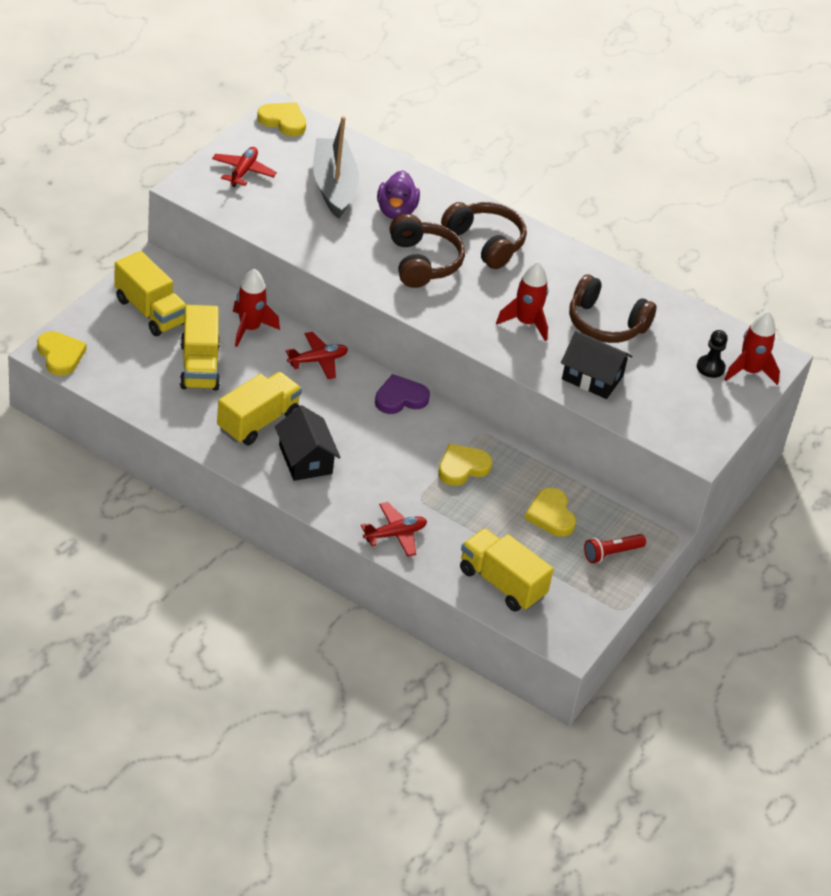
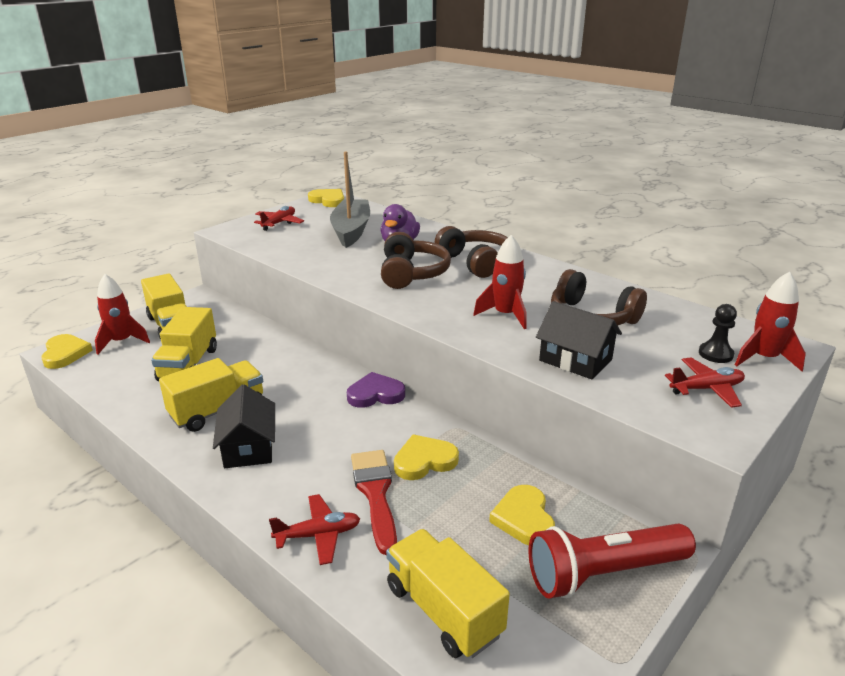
camera: 15 degrees right, 15 degrees down
(249, 328) = (253, 338): red rocket -> red rocket (122, 342)
(318, 360) = (305, 362): red plane -> red plane (706, 389)
(429, 498) = (375, 493): none -> red brush
(611, 553) = (604, 573): red flashlight -> red flashlight, size x1.90

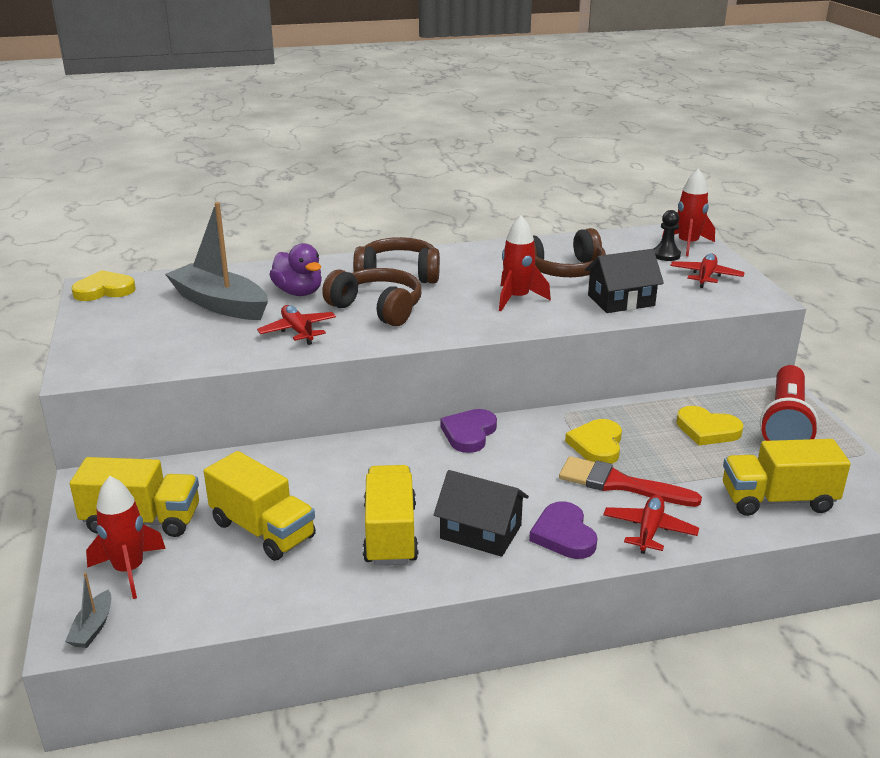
camera: 55 degrees left, 0 degrees up
(65, 354) = (93, 627): yellow heart -> grey boat
(275, 489) = (564, 535): none -> purple heart
(279, 223) = (120, 335): red plane -> red plane (298, 331)

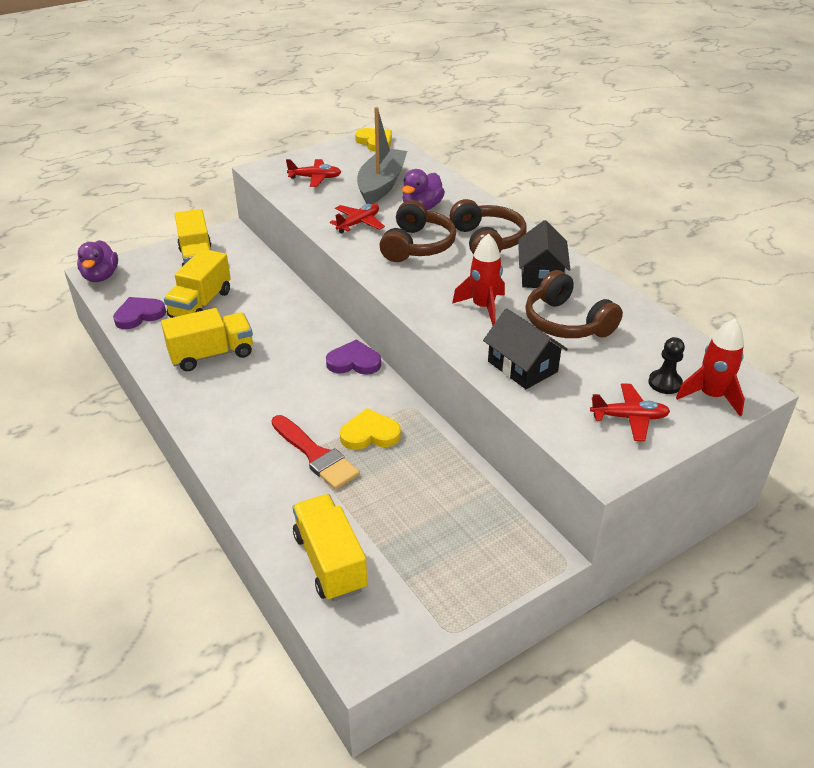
camera: 70 degrees right, 10 degrees up
(93, 627) = (101, 276): grey boat -> purple duck
(129, 570) = (150, 271): red rocket -> none
(481, 532) = (226, 394): black house -> black house (541, 275)
(564, 535) = (235, 435): purple heart -> purple heart (139, 315)
(619, 484) = (316, 455): red brush -> red brush turned 135 degrees clockwise
(649, 530) = (256, 481): red plane -> red plane (315, 178)
(707, 430) = (432, 502): yellow heart -> none
(785, 423) = (476, 561): red flashlight -> none

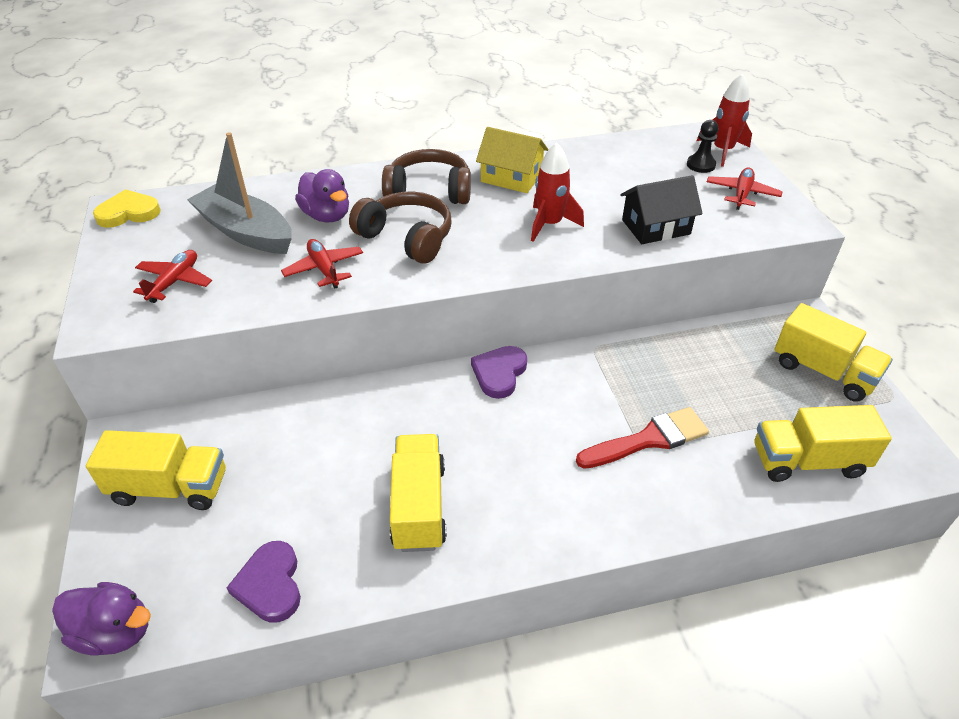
camera: 70 degrees left, 5 degrees up
(201, 304) = (290, 501): yellow truck -> yellow truck (823, 371)
(370, 434) = (626, 388): yellow heart -> none
(541, 275) = (511, 177): black house -> yellow house
(566, 322) = (597, 186): brown headphones -> none

